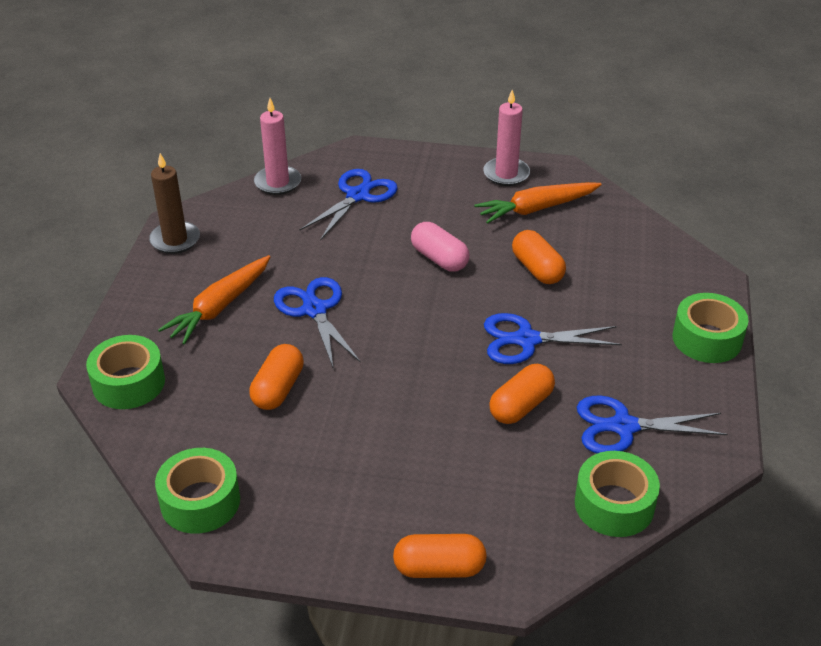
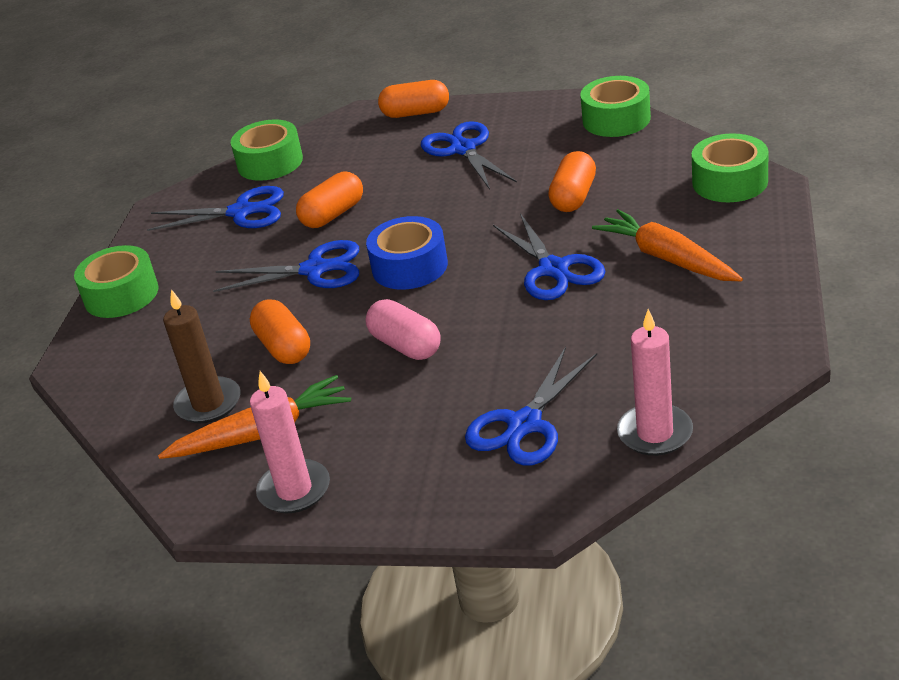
camera: 175 degrees left, 5 degrees down
(175, 240) = (767, 328): brown candle -> brown candle (208, 403)
(219, 307) = (667, 258): orange carrot -> orange carrot turned 75 degrees counterclockwise
(382, 483) = (463, 149): none -> blue scissors
(439, 331) = (409, 266): none -> blue tape

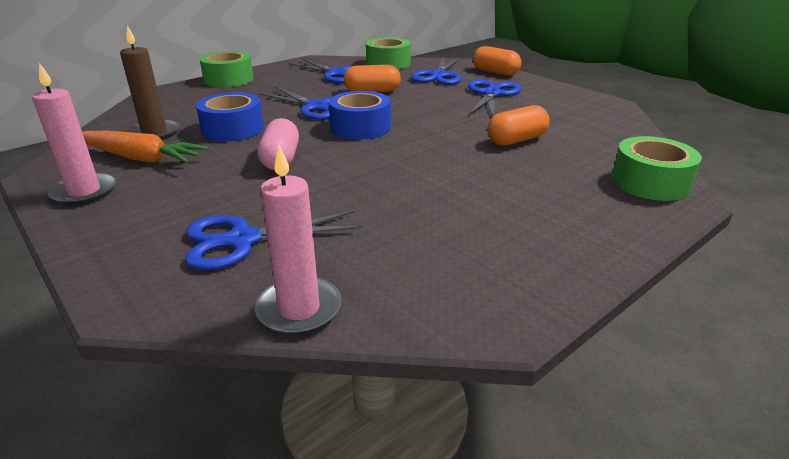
camera: 35 degrees right, 5 degrees down
(284, 347) = (233, 129): orange capsule -> blue tape
(554, 269) = (433, 168): blue scissors -> blue scissors (439, 76)
(616, 119) = (615, 117): green tape -> none
(667, 258) = (521, 201): orange carrot -> none

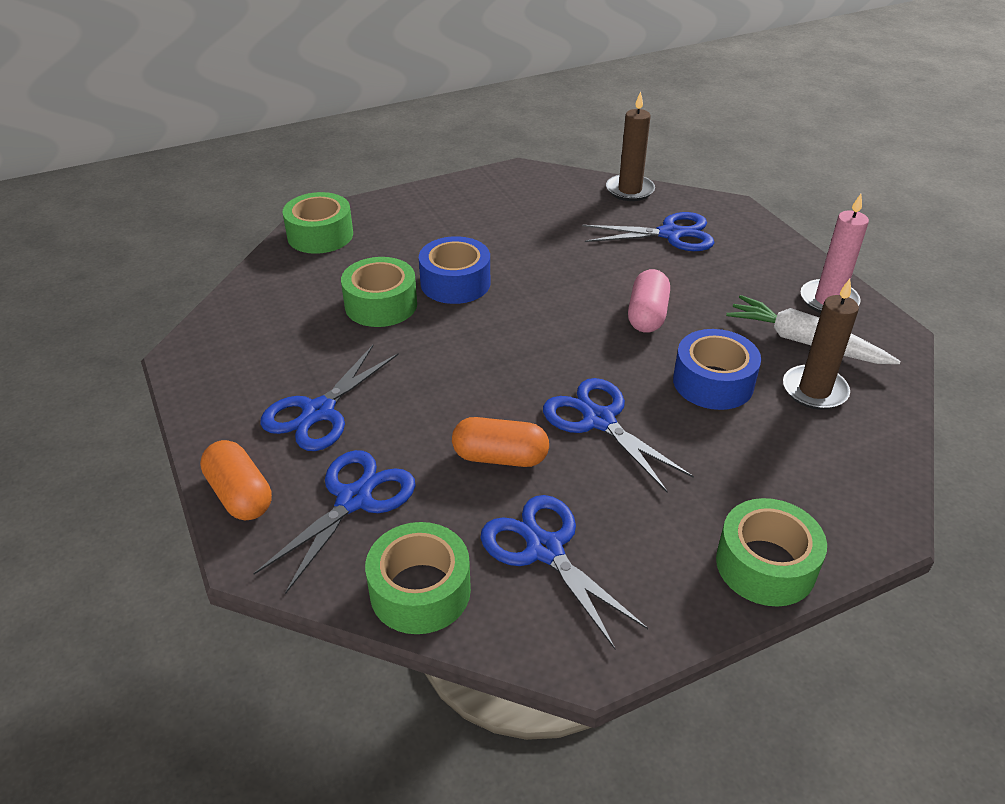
camera: 165 degrees left, 10 degrees up
(139, 158) = (805, 342): orange carrot -> white carrot
(299, 309) = (630, 190): pink candle -> brown candle
(360, 127) = (548, 358): blue tape -> blue tape (455, 283)
(516, 140) = (381, 304): orange capsule -> green tape

